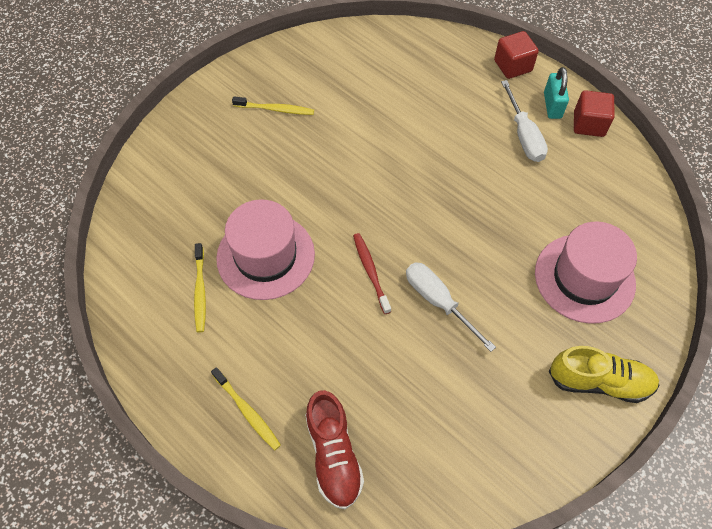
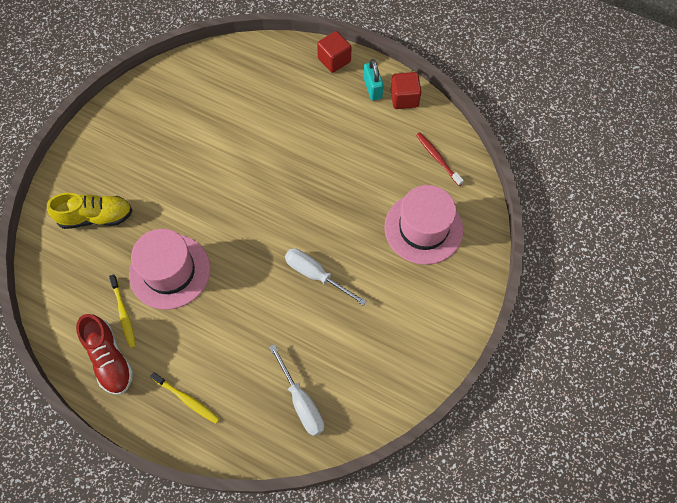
camera: 15 degrees left, 5 degrees up
(276, 109) = (146, 142): yellow toothbrush -> none
(333, 455) = (262, 415): red shoe -> red shoe (110, 359)
(370, 271) = (257, 263): red toothbrush -> red toothbrush (437, 158)
(524, 135) = (355, 120): white screwdriver -> white screwdriver (301, 402)
(599, 382) = (448, 307): yellow shoe -> yellow shoe (96, 217)

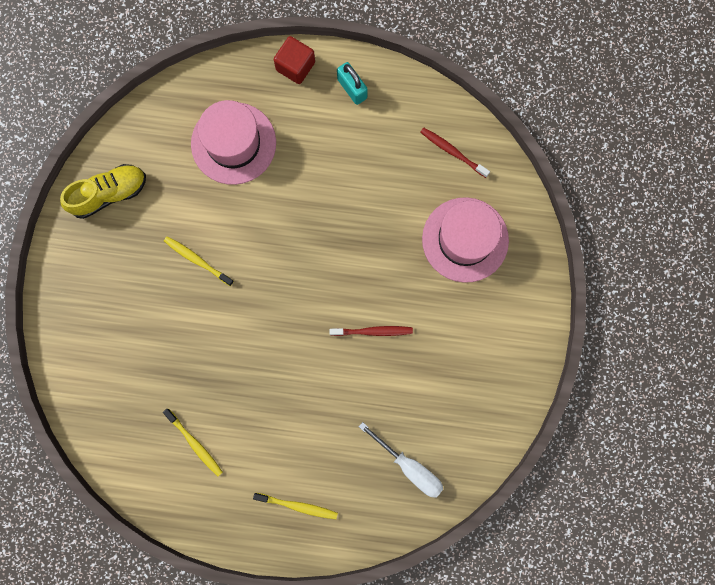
camera: 20 degrees left, 15 degrees up
(96, 217) = (115, 350): yellow shoe -> yellow shoe (109, 194)
(110, 359) = (202, 495): red shoe -> none
(169, 271) = (221, 382): pink hat -> pink hat (233, 143)
(194, 171) = (197, 260): none -> yellow toothbrush
(315, 275) = (373, 331): white screwdriver -> red toothbrush
(404, 98) = (391, 89): red cube -> none

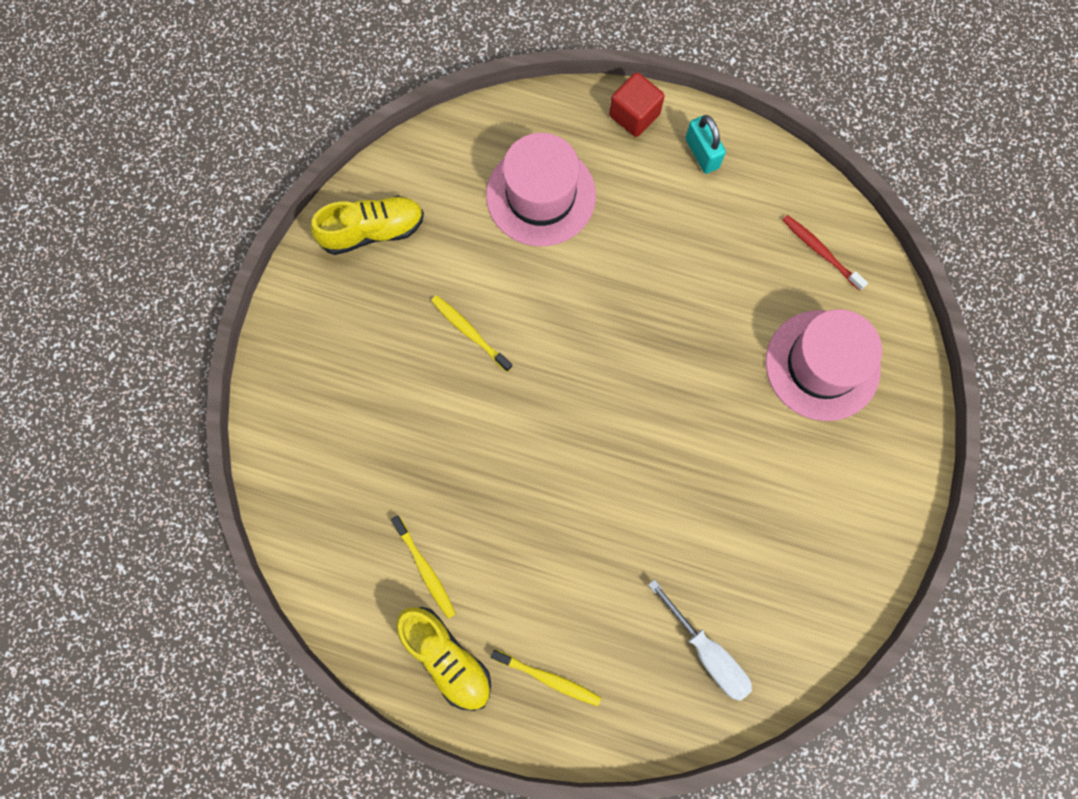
camera: 10 degrees right, 5 degrees down
(221, 505) = (446, 658): none -> yellow shoe
(373, 331) = (684, 463): red toothbrush -> none

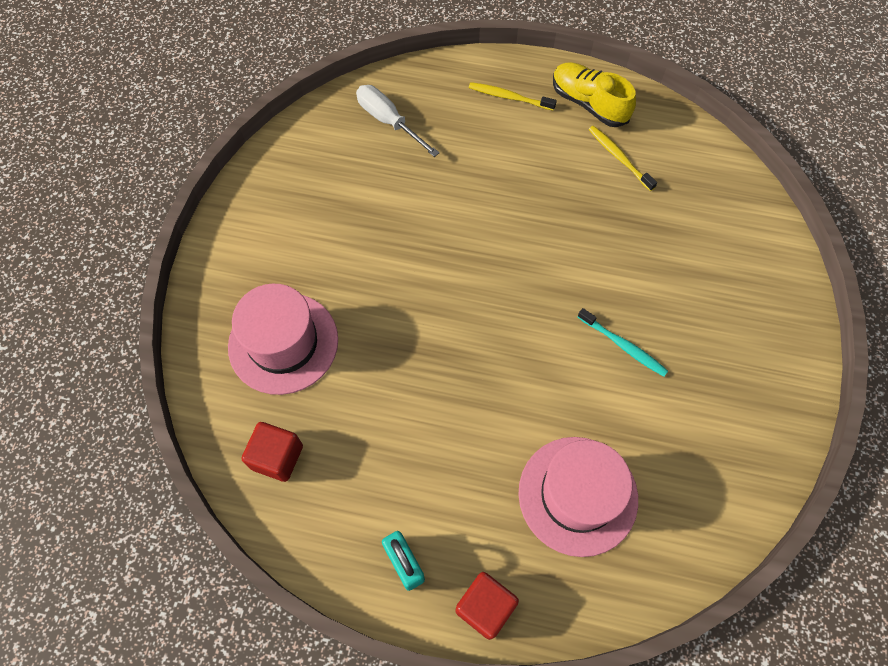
camera: 175 degrees right, 10 degrees down
(372, 231) = (745, 439): yellow shoe -> none
(469, 332) = (623, 346): yellow toothbrush -> turquoise toothbrush
(820, 251) = (277, 457): red toothbrush -> red cube

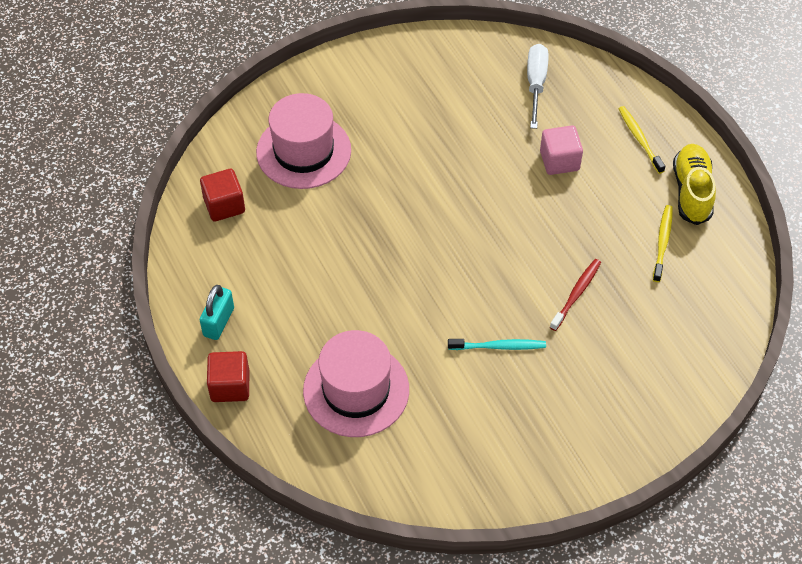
camera: 50 degrees right, 10 degrees down
(479, 163) = (559, 161): none -> pink cube
(618, 251) = (576, 294): none -> red toothbrush
(623, 346) = (499, 346): turquoise toothbrush -> turquoise toothbrush turned 90 degrees counterclockwise

